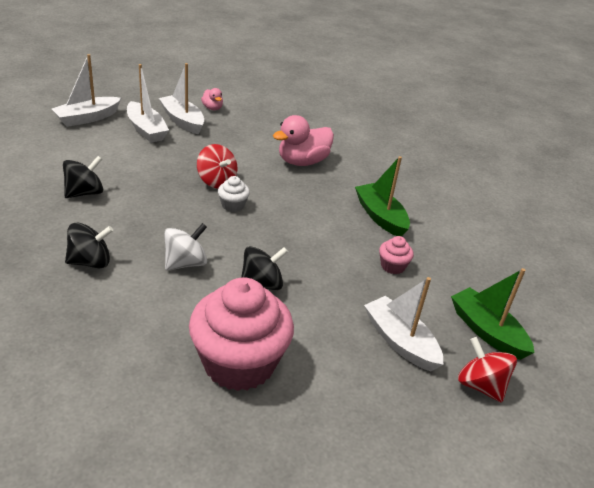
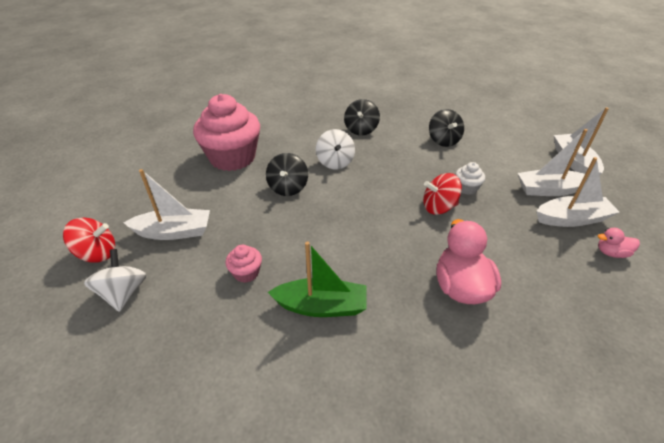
camera: 125 degrees right, 5 degrees up
(233, 205) = (395, 205): white cupcake -> white cupcake (466, 188)
(487, 331) = (123, 293): green boat -> white spinning top

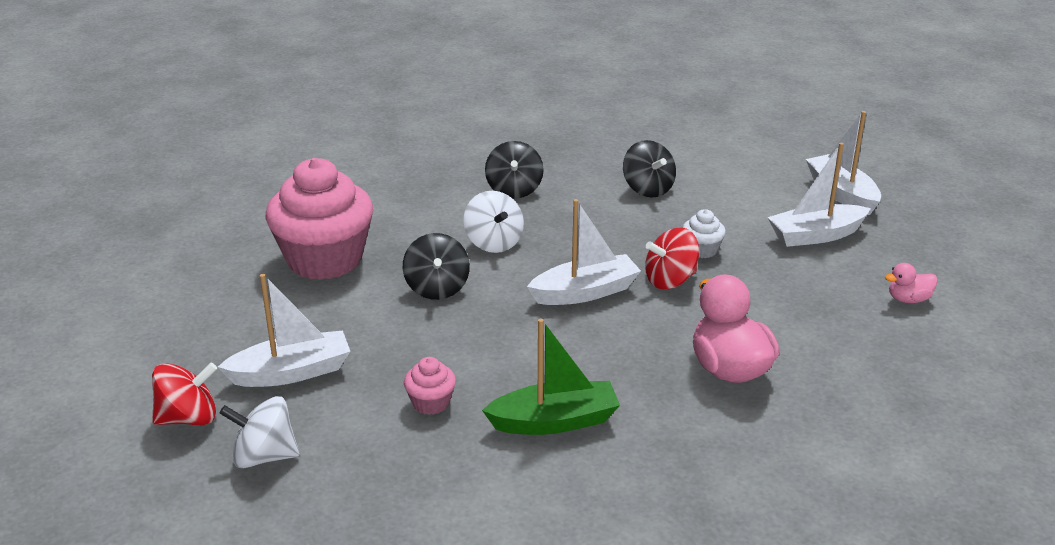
camera: 15 degrees left, 10 degrees down
(123, 293) = (264, 456): white spinning top -> white spinning top turned 60 degrees counterclockwise
(572, 219) = (852, 267): white boat -> white boat (585, 292)

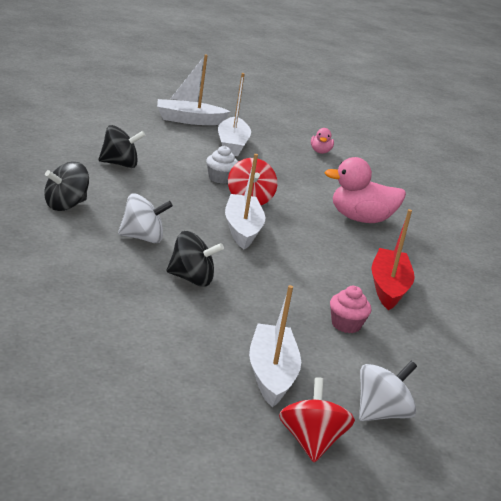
camera: 75 degrees left, 5 degrees down
(264, 456) = (381, 413): white spinning top -> white spinning top turned 150 degrees counterclockwise
(325, 259) = (98, 315): pink cupcake -> none
(514, 190) = (65, 205): black spinning top -> black spinning top turned 120 degrees clockwise
(554, 421) = (388, 287): green boat -> red boat

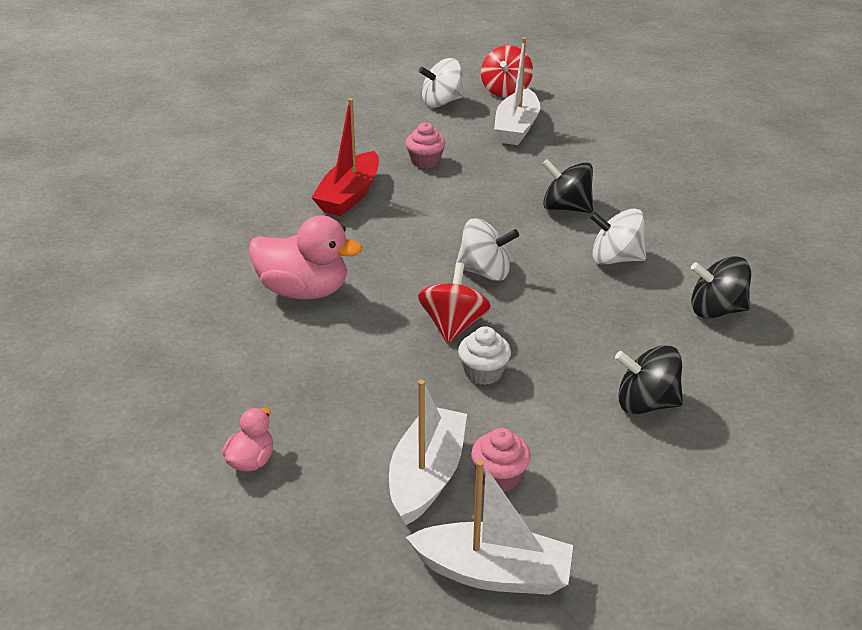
camera: 160 degrees left, 10 degrees up
(65, 205) = (716, 310): black spinning top -> black spinning top turned 150 degrees counterclockwise
(196, 143) = (499, 476): none -> pink cupcake
(242, 229) = (485, 272): white boat -> white spinning top

